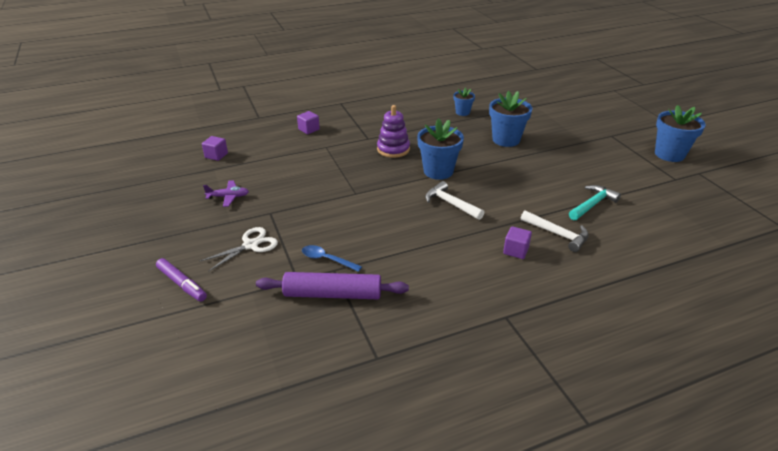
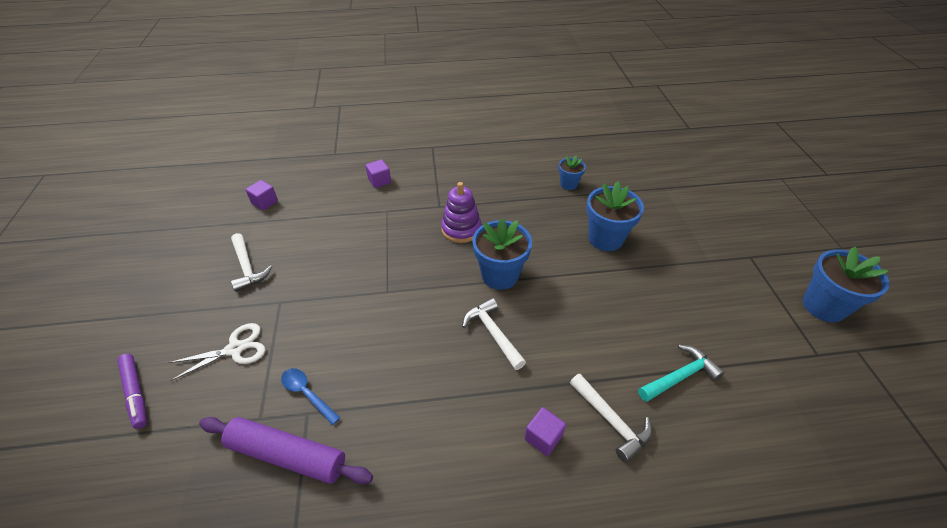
camera: 15 degrees right, 10 degrees up
(228, 197) = (247, 267): purple plane -> white hammer

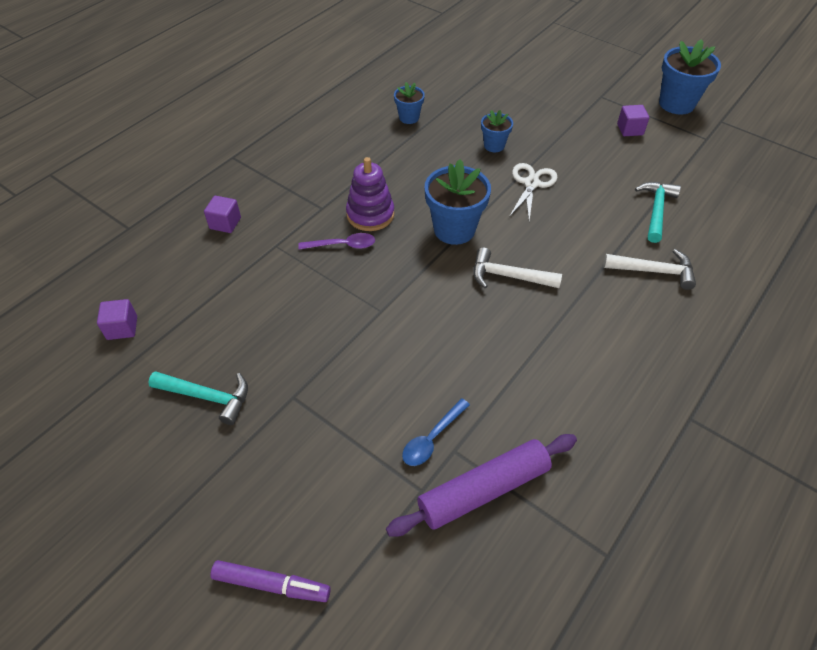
camera: 45 degrees left, 5 degrees up
(236, 349) = (313, 466): white scissors -> white scissors (531, 183)
(247, 267) = (207, 397): white hammer -> turquoise hammer
(307, 393) = (432, 438): blue spoon -> blue spoon turned 45 degrees counterclockwise
(421, 236) = (343, 245): none -> purple spoon
(543, 437) = (630, 316): purple cube -> purple cube (630, 129)
(605, 238) = (494, 145): blue flower pot -> blue flower pot, size x0.56

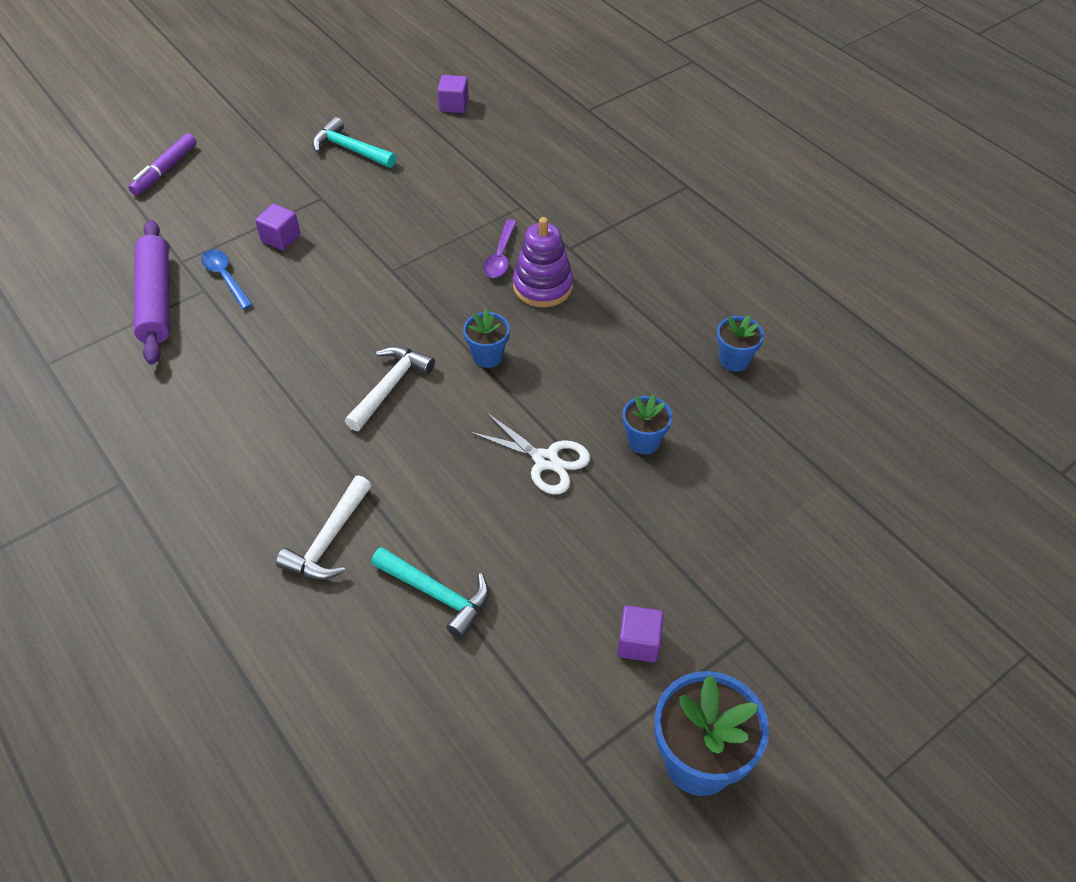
camera: 105 degrees right, 0 degrees up
(207, 397) = (350, 149): turquoise hammer -> turquoise hammer turned 90 degrees clockwise
(225, 223) = (571, 173): purple cube -> purple cube (281, 238)
(454, 229) = (488, 356): blue flower pot -> blue flower pot, size x0.56

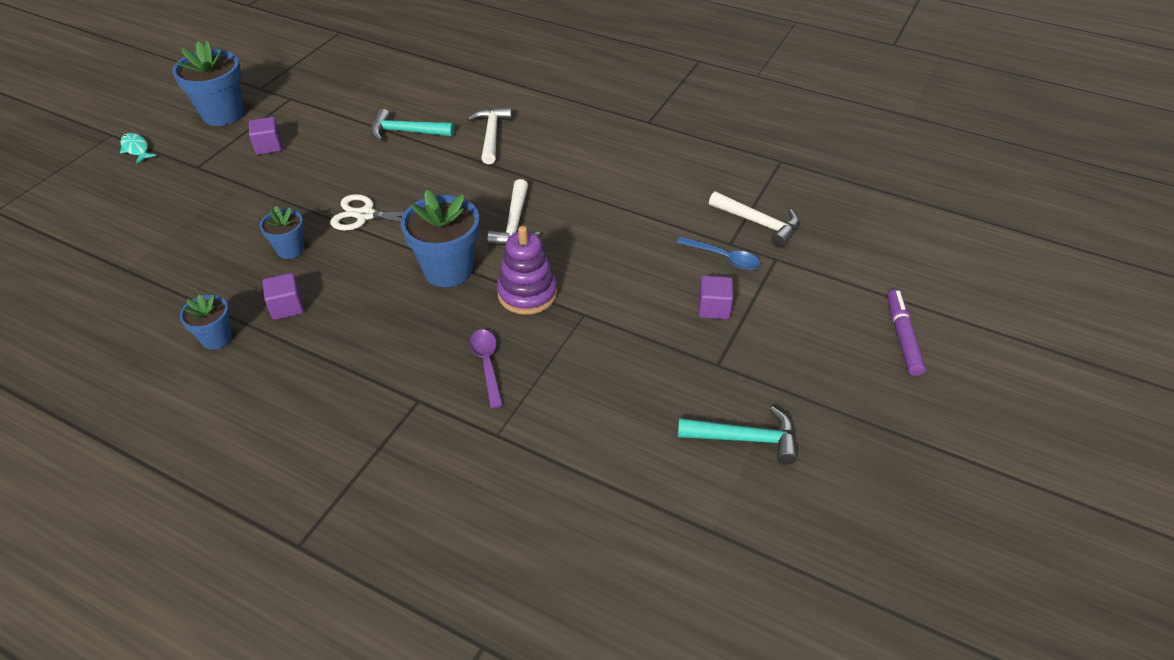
camera: 155 degrees right, 5 degrees down
(155, 299) = (758, 223): purple rolling pin -> white hammer
(454, 105) = (678, 570): purple cube -> purple cube (287, 307)
(488, 356) = (448, 270): blue flower pot -> blue flower pot, size x1.79
(543, 286) = (428, 347): purple stacking toy -> purple stacking toy (527, 293)
(840, 720) = (136, 149): none -> turquoise fish

